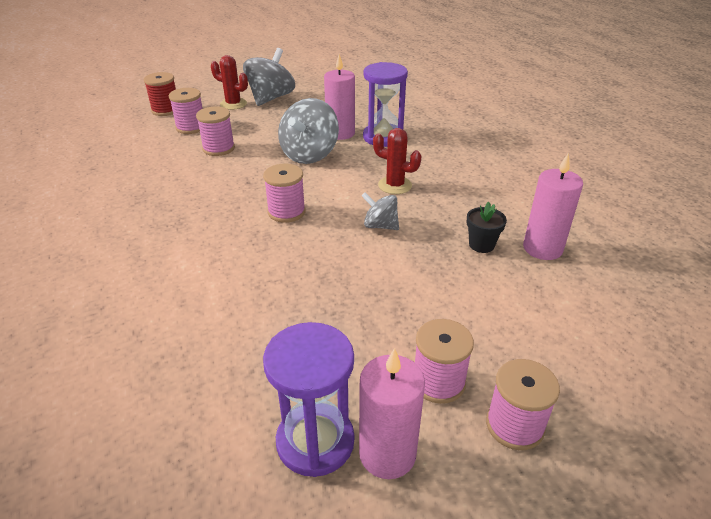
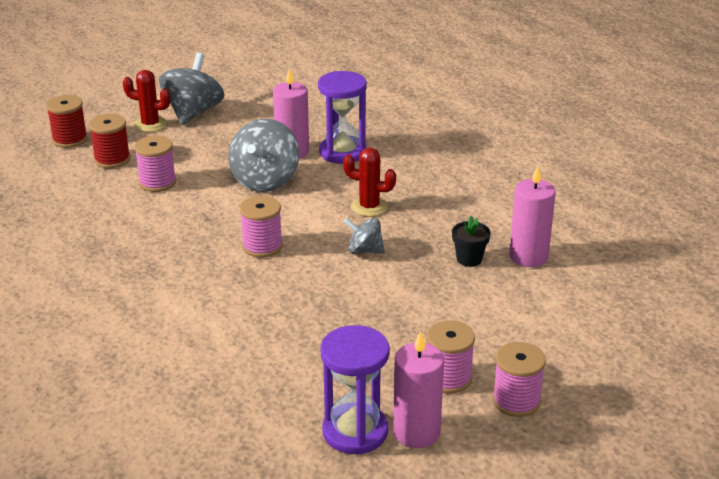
camera: 10 degrees left, 5 degrees down
(191, 127) = (112, 159): pink spool -> red spool

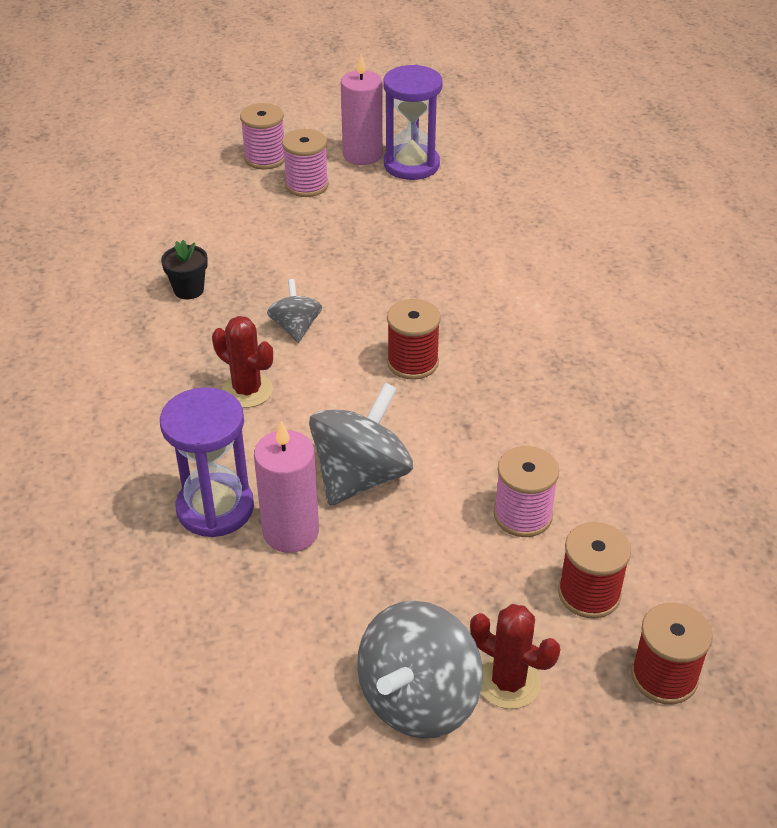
camera: 160 degrees left, 10 degrees up
(262, 246) = (412, 362): pink spool -> red spool
(364, 251) = (295, 328): grey spinning top -> grey spinning top turned 135 degrees counterclockwise
(528, 256) = (123, 278): pink candle -> none

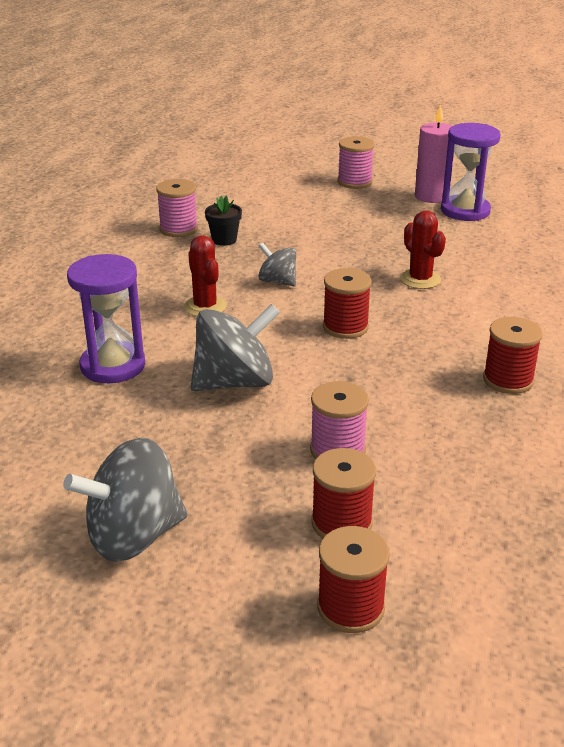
camera: 30 degrees right, 10 degrees down
(291, 532) = (150, 397): pink candle -> none
(295, 328) = (277, 281): grey spinning top -> grey spinning top turned 75 degrees counterclockwise
(306, 185) = (370, 204): pink spool -> pink spool (178, 229)
(508, 682) = (214, 555): red cactus -> red cactus (420, 279)
(607, 369) = (508, 380): none -> red spool

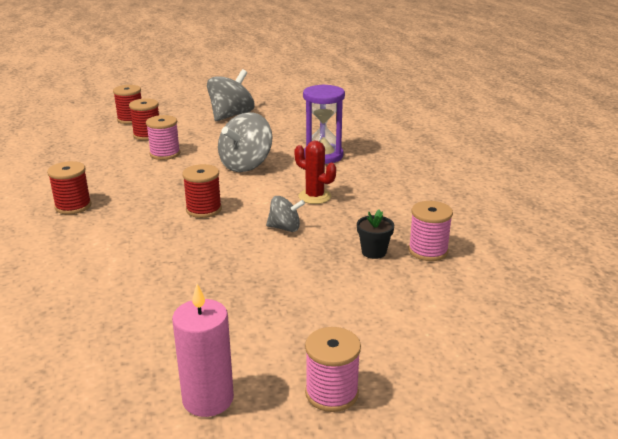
camera: 150 degrees right, 5 degrees down
(420, 279) = (165, 264): red cactus -> none
(465, 211) = (150, 382): purple hourglass -> none

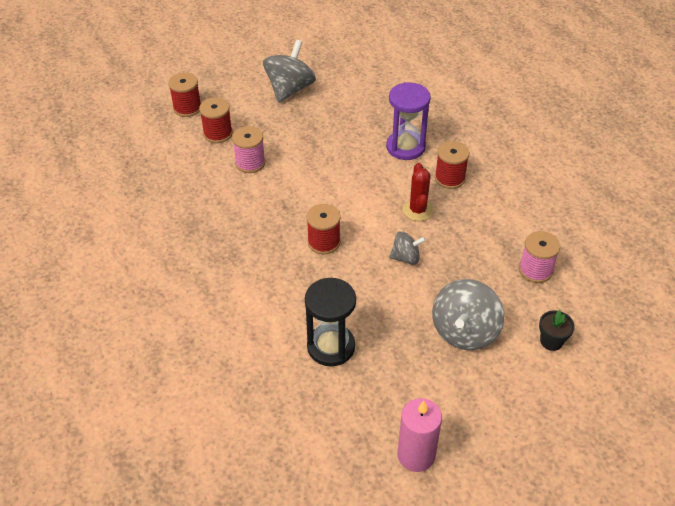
camera: 10 degrees left, 20 degrees up
(73, 206) = (200, 254): red spool -> red spool (449, 178)
(162, 287) = (331, 346): none -> black hourglass
(246, 165) = (337, 171): grey spinning top -> grey spinning top (464, 331)
(314, 196) = (417, 210): red cactus -> red cactus turned 60 degrees clockwise
(331, 393) = (503, 435): pink spool -> none
(374, 252) = (491, 278): black flower pot -> black flower pot (551, 341)

